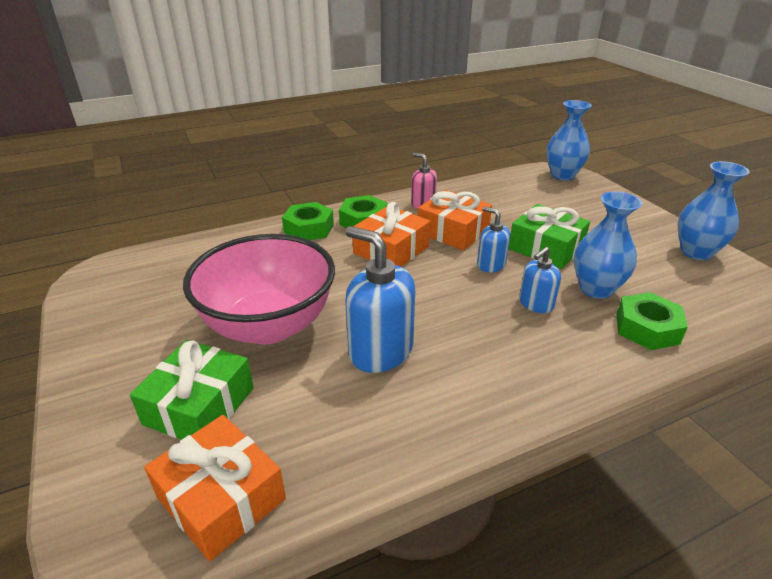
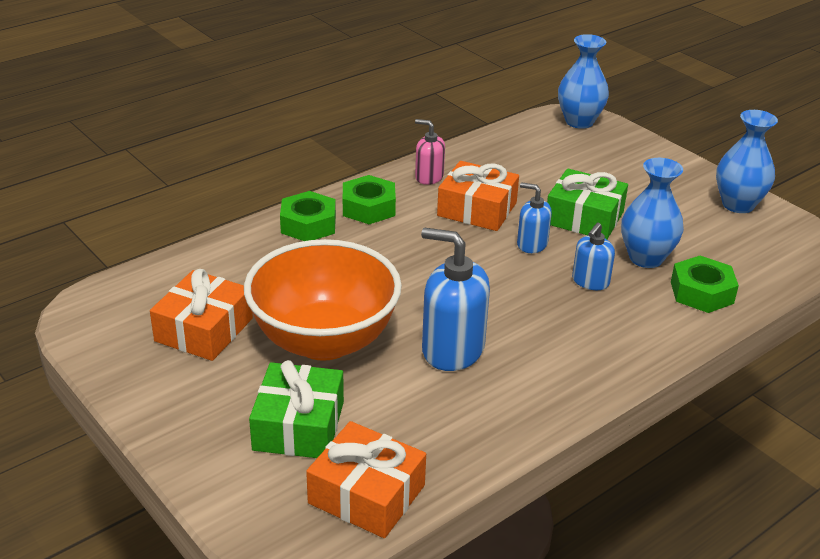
camera: 15 degrees left, 0 degrees up
(269, 325) = (324, 340): pink bowl -> orange bowl
(391, 250) = (416, 240): orange gift -> orange gift (204, 329)

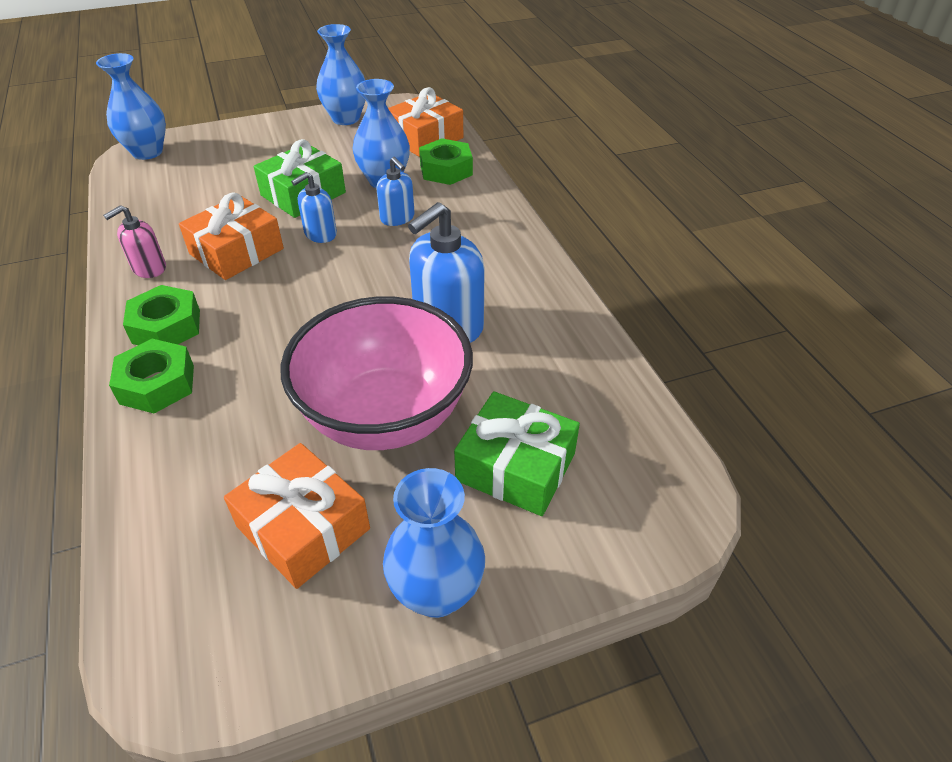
camera: 70 degrees left, 10 degrees up
(167, 407) = (436, 592): none -> blue vase
(324, 340) = (385, 416): orange bowl -> pink bowl
(366, 494) = (630, 434): orange gift -> orange gift (425, 138)

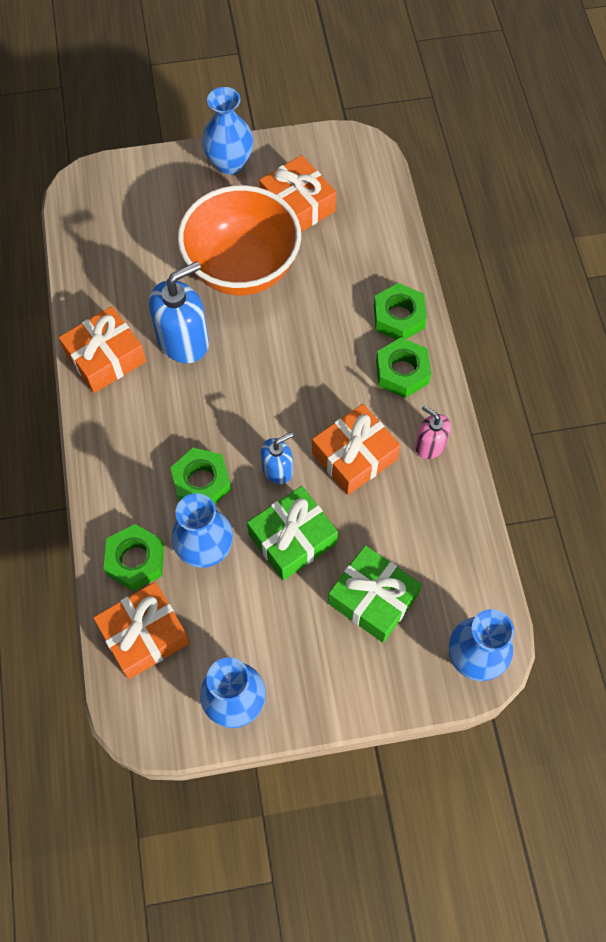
camera: 170 degrees left, 20 degrees up
(149, 268) = (430, 445): pink soap dispenser -> pink soap dispenser turned 105 degrees counterclockwise
(385, 416) = (242, 268): pink bowl -> orange bowl
(397, 218) = (201, 482): blue soap dispenser -> green nut
(516, 467) = (168, 222): green gift -> green gift (373, 599)
(537, 298) = (105, 357): none -> orange gift

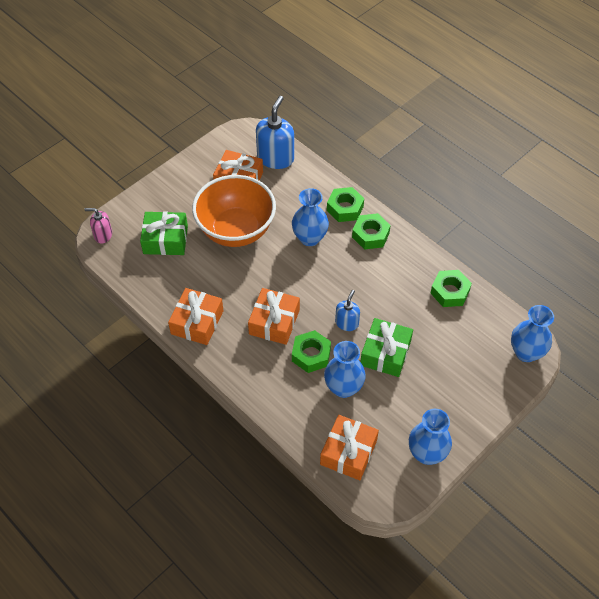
camera: 35 degrees left, 10 degrees down
(136, 560) = (310, 418): green nut -> green nut (450, 292)
(183, 340) = (235, 287): blue soap dispenser -> blue soap dispenser (275, 158)
(229, 163) = (179, 178): blue vase -> blue vase (309, 238)
(354, 456) = (382, 292): orange gift -> orange gift (274, 322)
(373, 599) = (452, 356): green gift -> green gift (165, 240)
(430, 445) = (416, 263): pink soap dispenser -> pink soap dispenser (103, 235)

